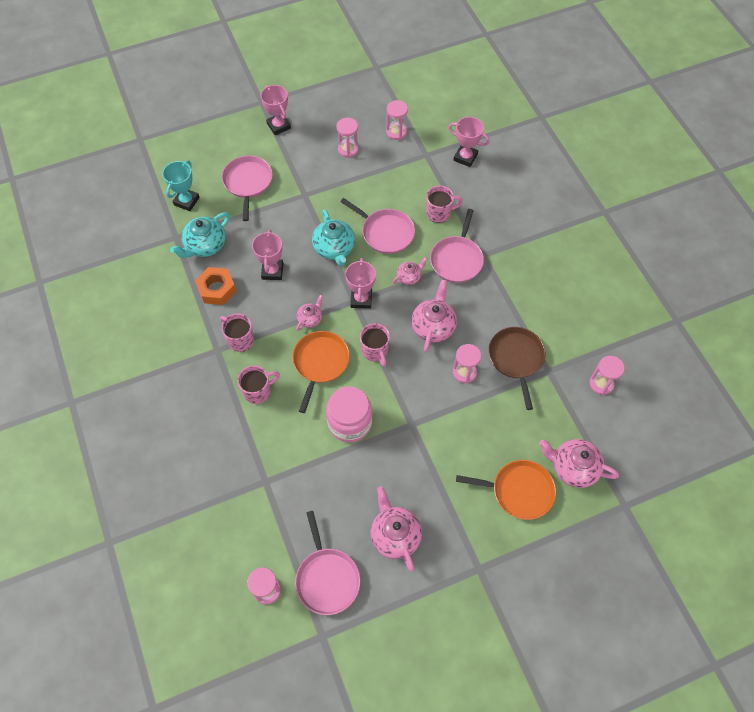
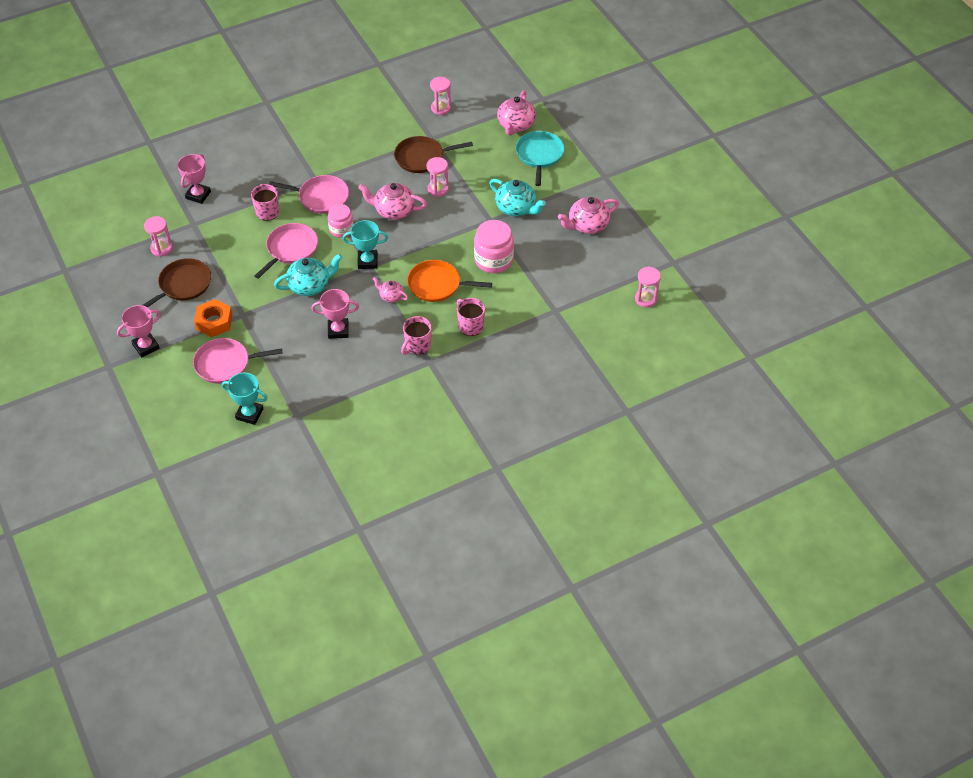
camera: 95 degrees left, 10 degrees down
(205, 245) = (308, 389): turquoise teapot -> turquoise teapot (516, 208)
(217, 289) = (361, 372): orange nut -> orange nut (214, 322)
(327, 578) = (629, 263): pink pan -> none
(348, 149) = (183, 285): pink hourglass -> brown pan
(361, 299) = (367, 261): pink trophy -> turquoise trophy
(375, 351) = (422, 248): pink mug -> none
(409, 277) = (341, 229): pink teapot -> pink jar
(519, 491) = (539, 155): orange pan -> turquoise pan

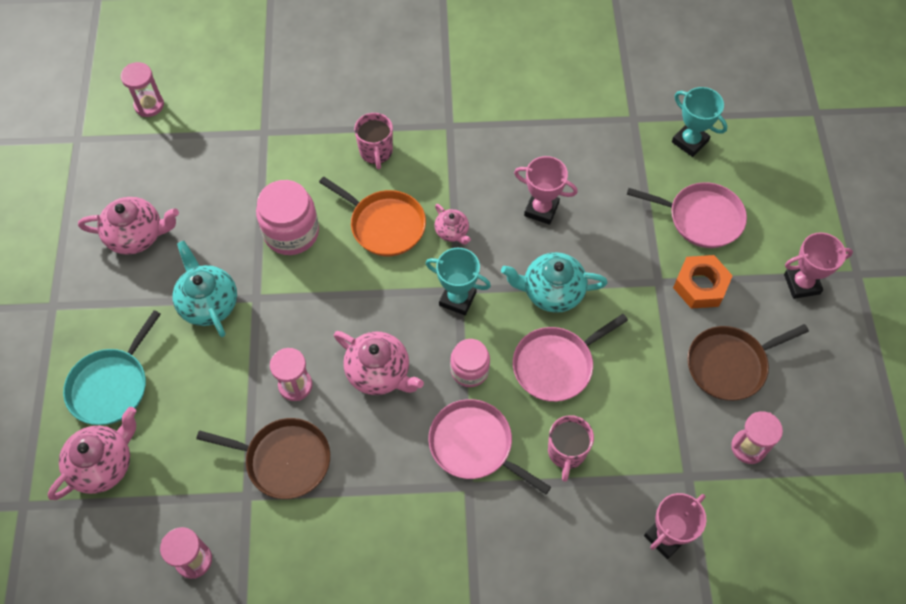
camera: 155 degrees left, 10 degrees up
(417, 346) = (453, 151): pink mug -> none

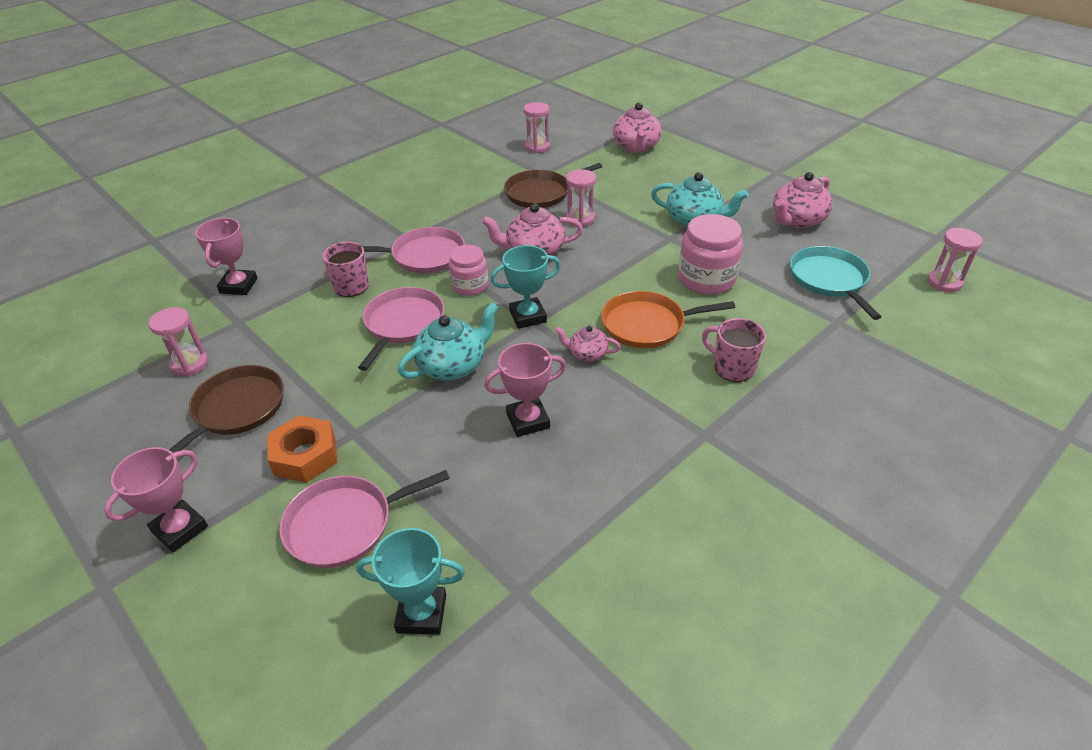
camera: 140 degrees right, 20 degrees down
(111, 386) = (684, 167): turquoise pan -> turquoise pan (829, 280)

